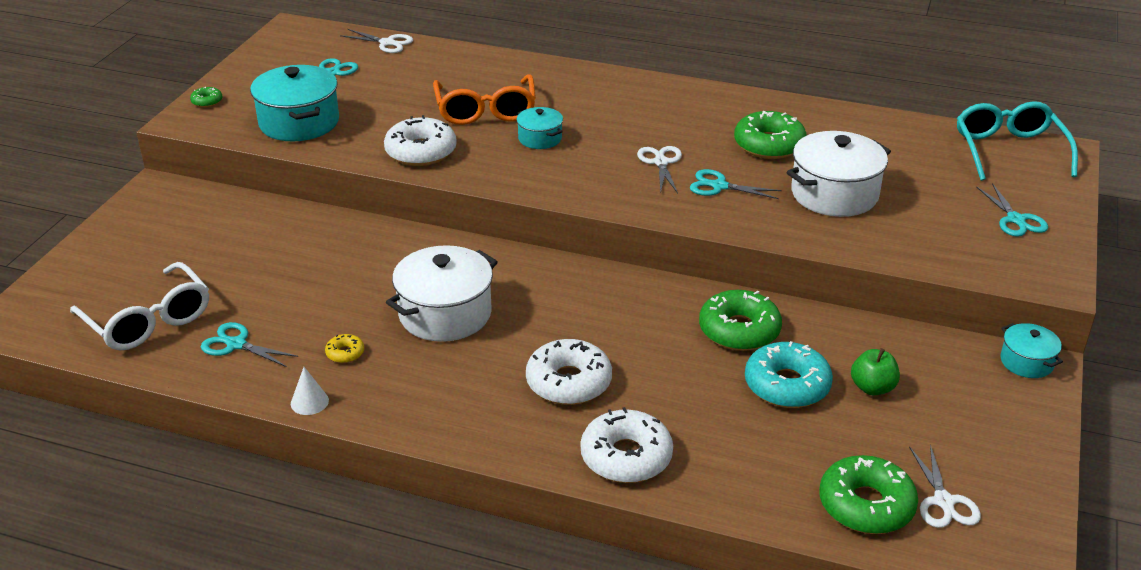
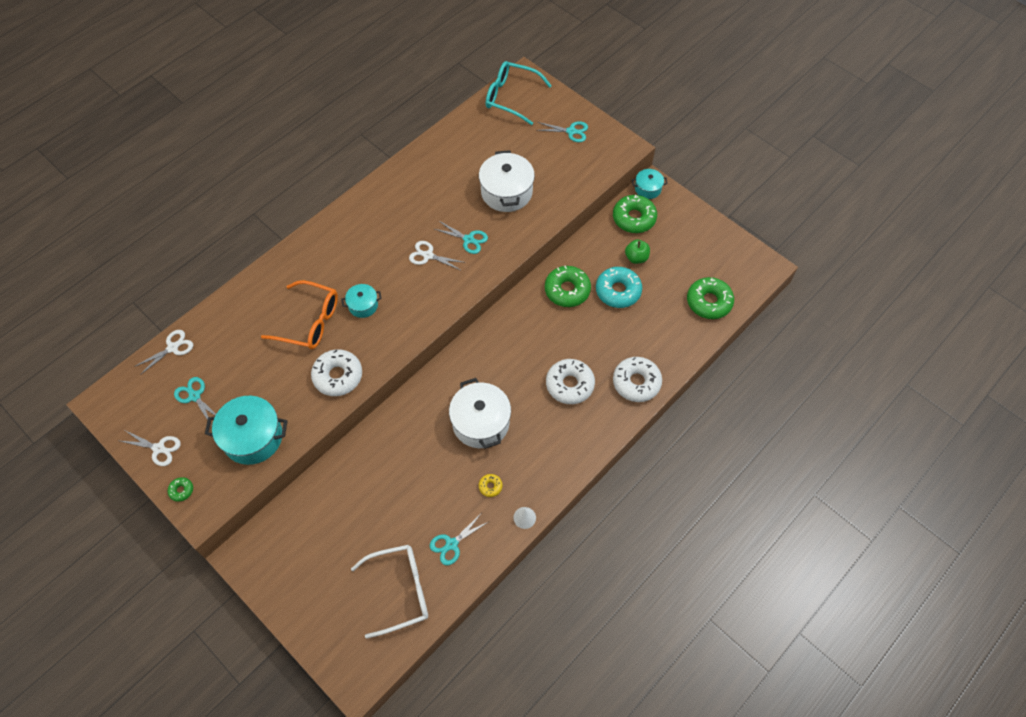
camera: 65 degrees left, 25 degrees up
(719, 186) = (469, 239): turquoise scissors -> turquoise scissors turned 105 degrees counterclockwise
(769, 145) = (441, 196): green donut -> green donut (634, 218)
(944, 502) = (719, 272): white scissors -> white scissors (159, 448)

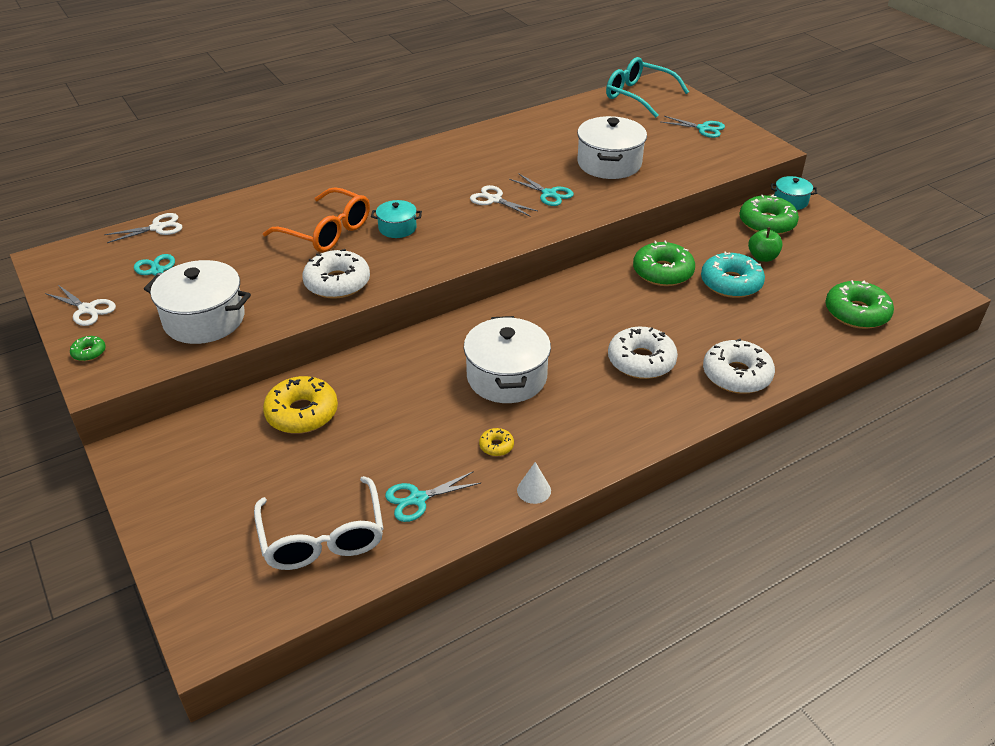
camera: 15 degrees right, 20 degrees down
(253, 437) = (204, 319): turquoise pot -> white pot
(348, 491) = (302, 413): none -> yellow donut
(400, 591) = (323, 537): white glasses -> white glasses turned 75 degrees clockwise

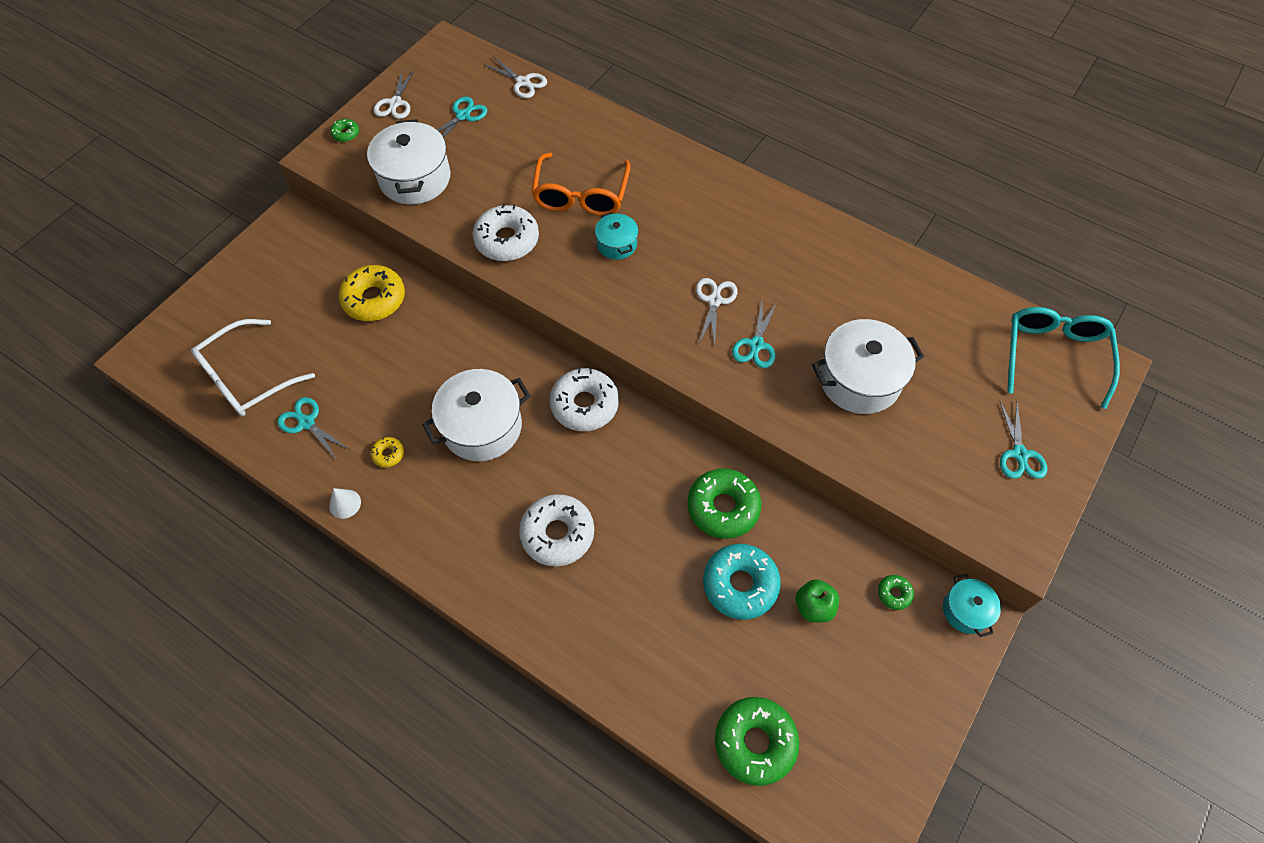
camera: 65 degrees right, 20 degrees up
(736, 375) = (576, 633): white donut -> white donut (584, 405)
(767, 223) = (894, 594): green donut -> green donut, size x0.46

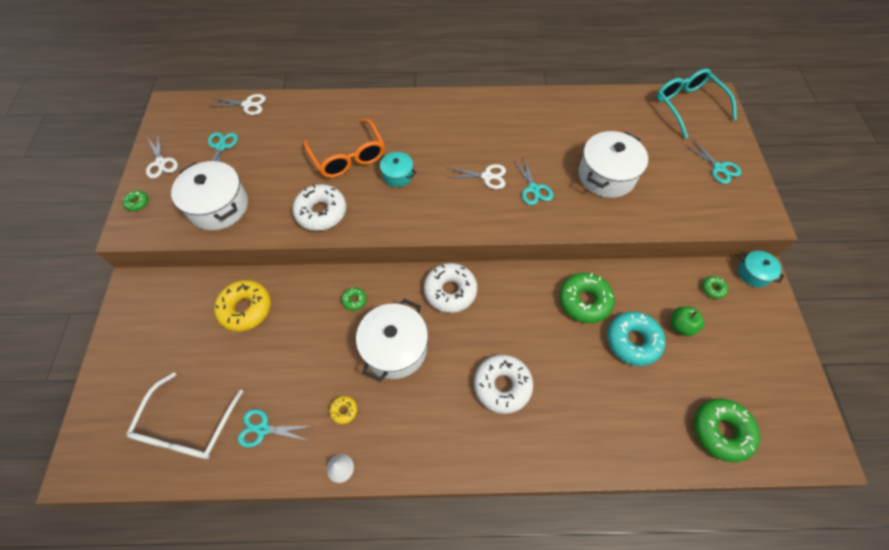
camera: 35 degrees left, 0 degrees up
(481, 354) = (354, 300): none -> green donut
(714, 300) = (487, 176): white scissors -> white scissors turned 120 degrees clockwise

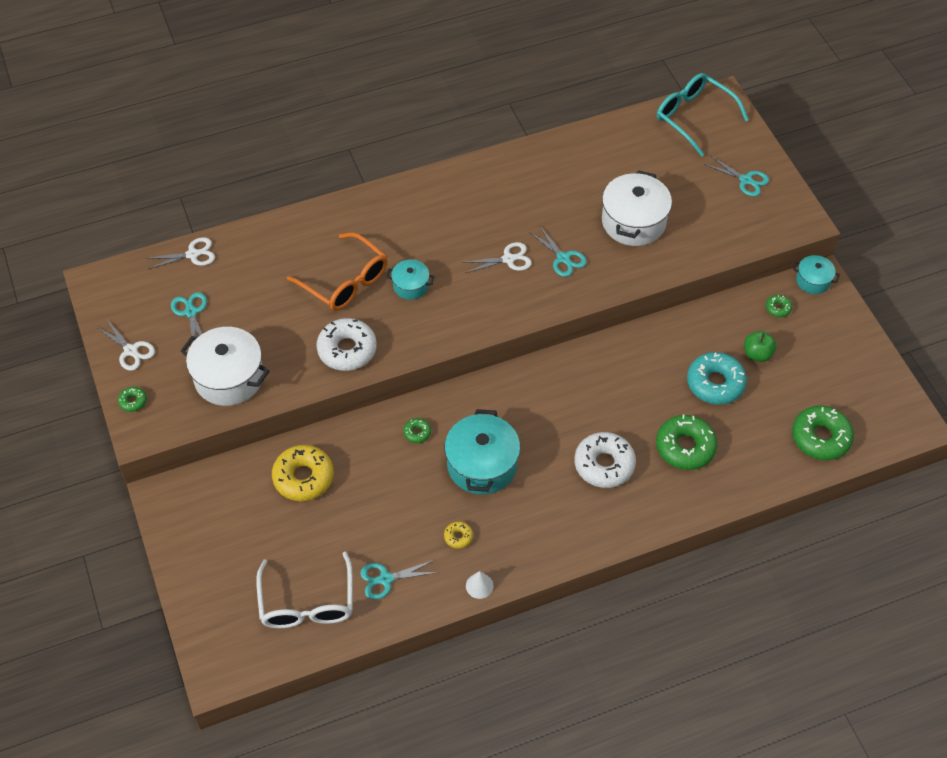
camera: 20 degrees left, 5 degrees down
(395, 348) = (482, 465): white pot -> turquoise pot
(450, 291) = (514, 392): white donut -> none
(584, 301) = (655, 359): green donut -> green donut (685, 447)

